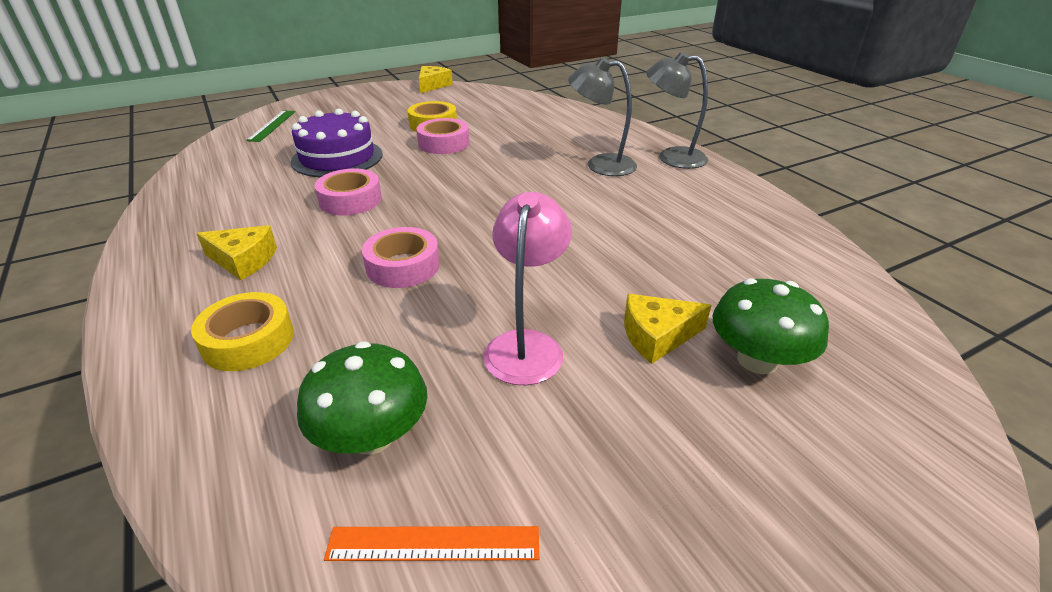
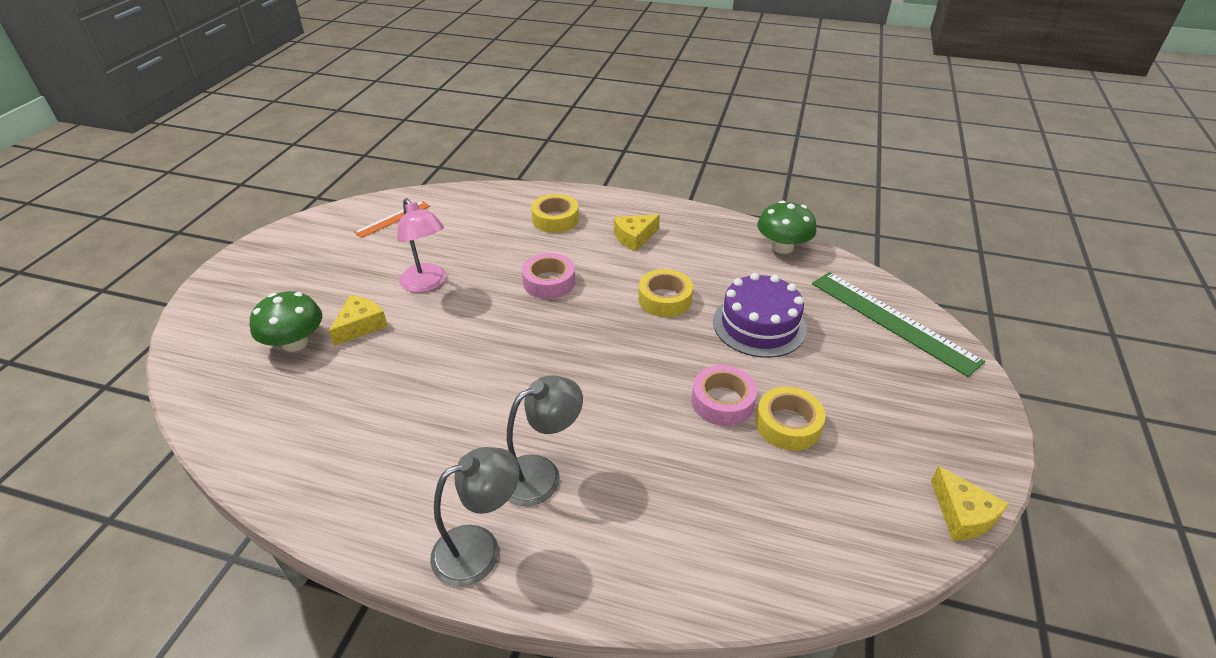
camera: 135 degrees right, 5 degrees up
(272, 125) = (892, 321): green ruler -> green ruler, size x1.88
(350, 200) = (664, 299): pink tape -> yellow tape
(372, 436) = (451, 226): green mushroom -> green mushroom (782, 247)

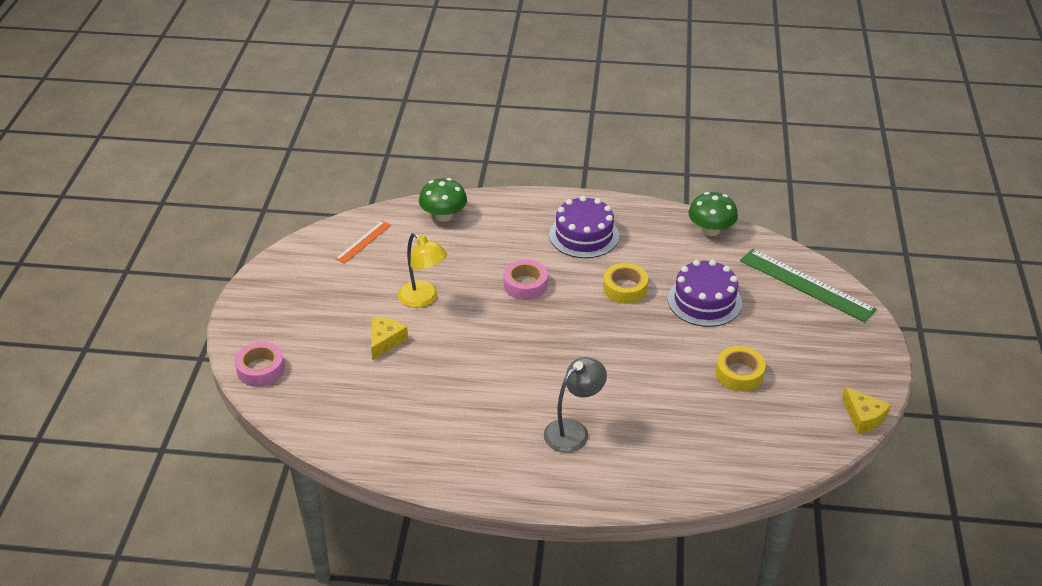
camera: 10 degrees left, 0 degrees up
(295, 343) = (339, 361): green mushroom -> green mushroom (443, 216)
(427, 284) = (423, 299): pink lamp -> yellow lamp
(479, 548) = (548, 482): grey lamp -> none
(555, 219) = (509, 225): yellow tape -> none
(634, 237) = (584, 235): yellow cheese -> purple cake
(722, 401) = (689, 363): pink tape -> pink tape (261, 369)

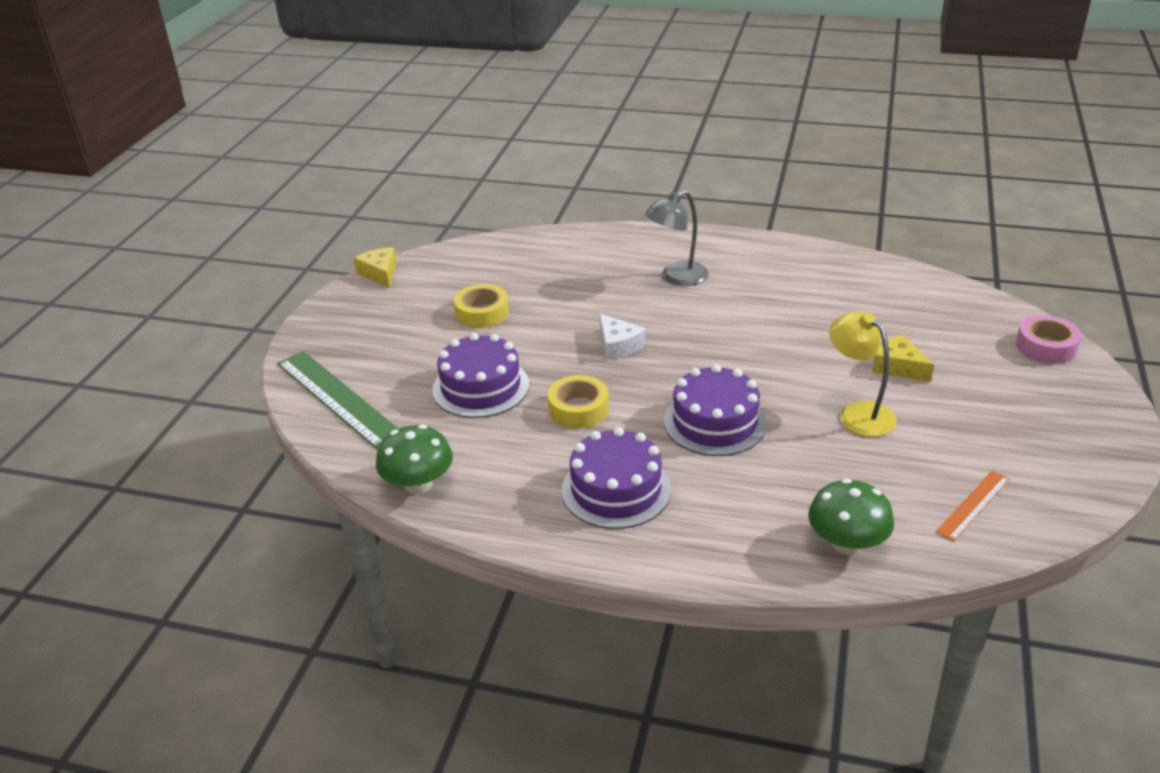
camera: 170 degrees left, 5 degrees down
(385, 341) = (898, 367): yellow cheese -> yellow cheese turned 105 degrees clockwise
(525, 285) = (715, 422): pink tape -> purple cake
(610, 346) = (618, 345): none -> white cheese

